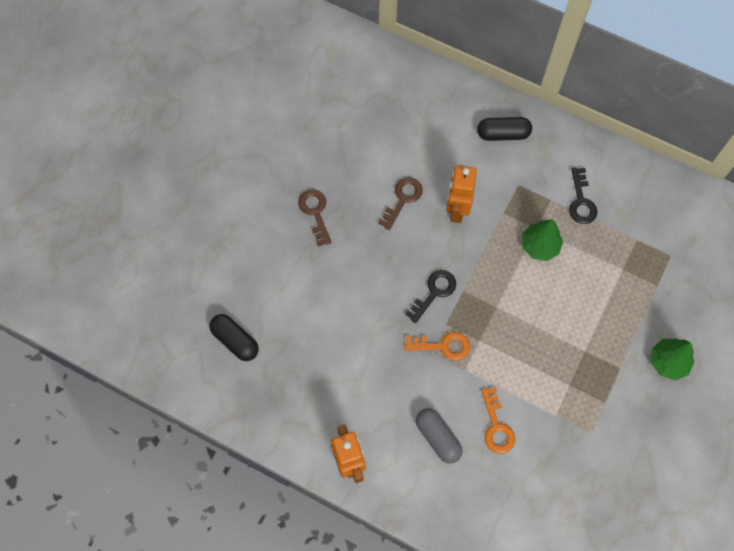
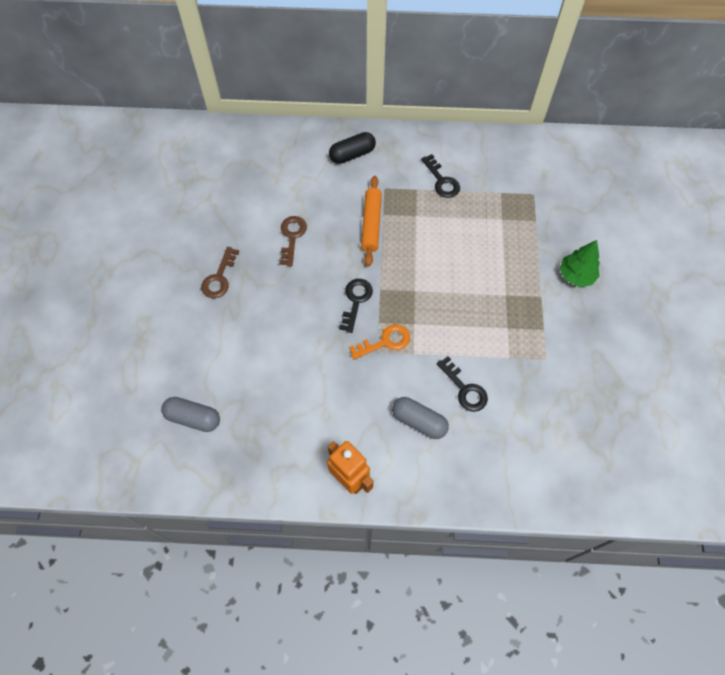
camera: 25 degrees left, 5 degrees down
(235, 340) = (193, 418): black capsule -> grey capsule
(315, 213) = (219, 278): brown key -> brown key turned 120 degrees counterclockwise
(456, 210) = (342, 227): orange robot -> none
(486, 219) = (371, 224): none -> orange rolling pin
(496, 426) = (464, 389): orange key -> black key
(539, 246) = (426, 228): green tree -> none

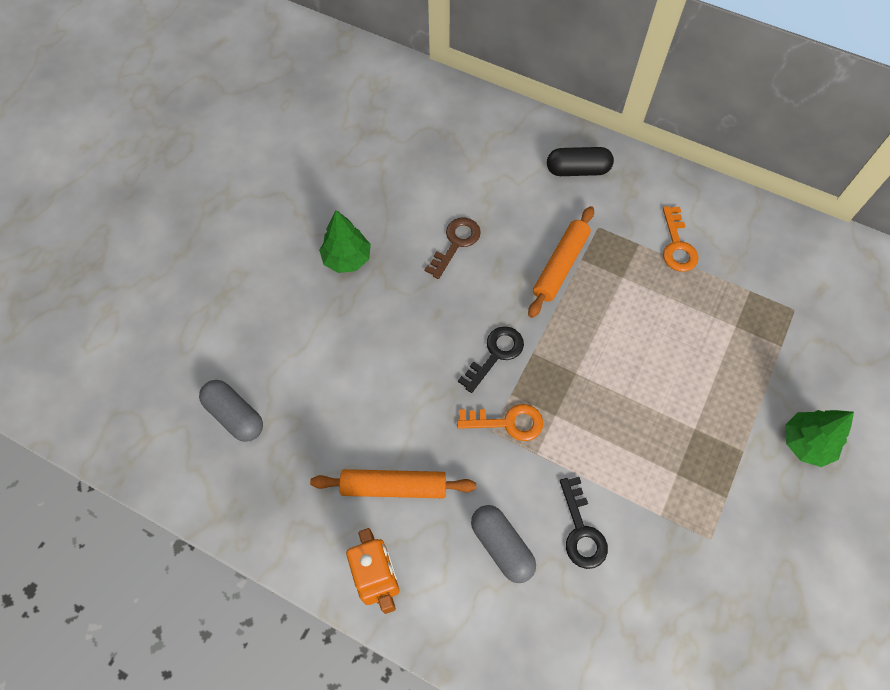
camera: 25 degrees right, 0 degrees up
(219, 278) = (347, 259): brown key -> green tree
(329, 416) = (394, 486): none -> orange rolling pin
(441, 181) = (677, 245): black key -> orange key

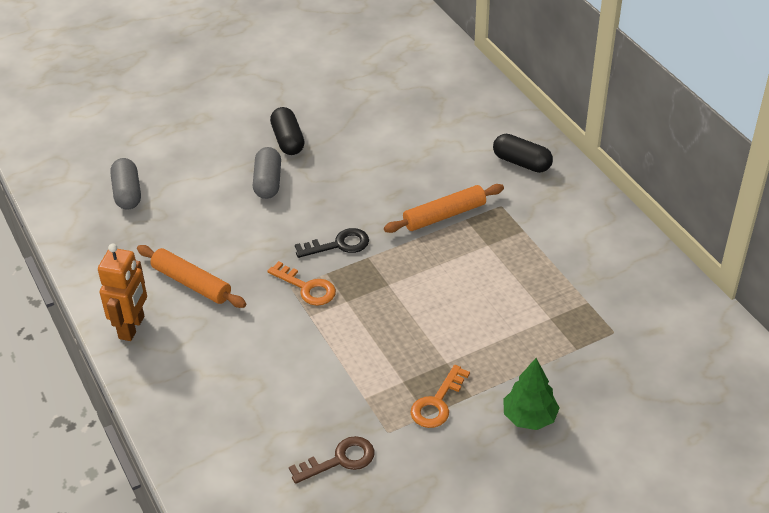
camera: 35 degrees right, 20 degrees down
(347, 259) = (288, 140): green tree -> black capsule
(456, 243) = (377, 166): brown key -> brown key (340, 460)
(502, 546) = (231, 353): grey capsule -> grey capsule (268, 182)
(581, 530) = (296, 375): black key -> none
(677, 245) = (555, 246): orange key -> orange key (437, 403)

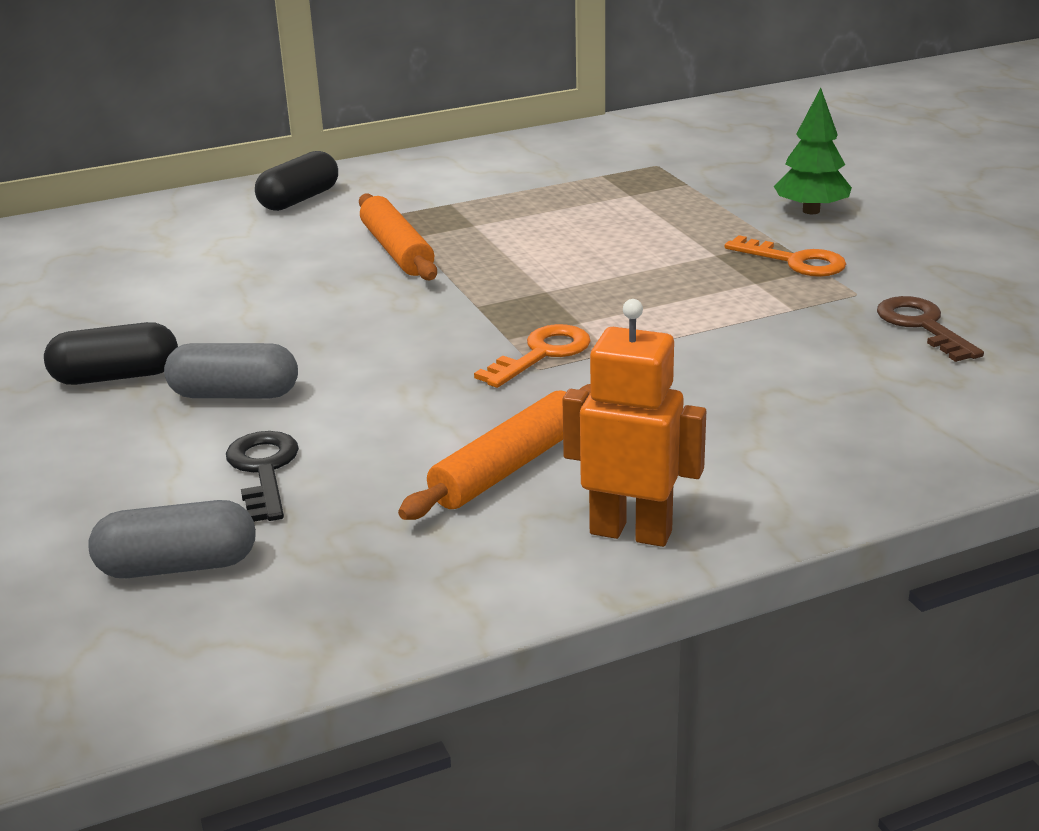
camera: 85 degrees left, 15 degrees down
(339, 245) = (440, 328): black key -> black key (264, 471)

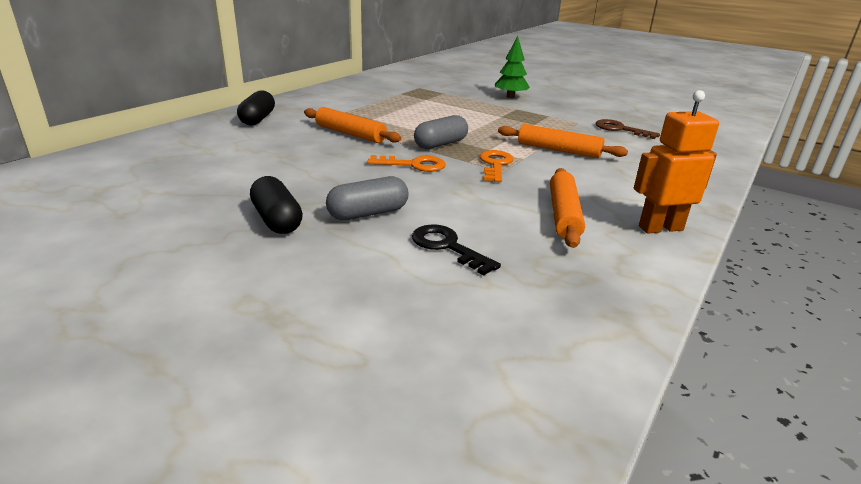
camera: 35 degrees left, 0 degrees up
(116, 377) = (277, 220): black capsule -> black capsule turned 75 degrees counterclockwise
(178, 566) = (482, 310): grey capsule -> grey capsule (441, 144)
(706, 348) = (558, 150): none -> orange rolling pin
(795, 261) = (536, 114): orange key -> orange key (413, 165)

